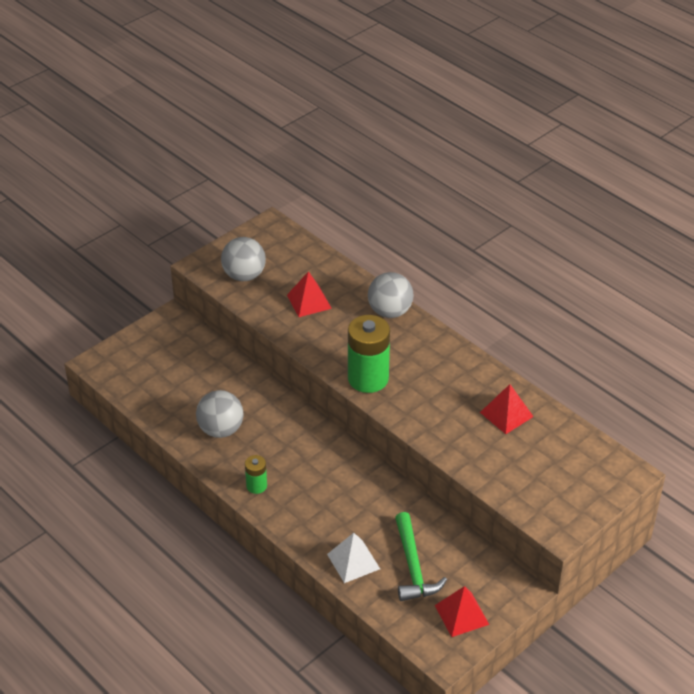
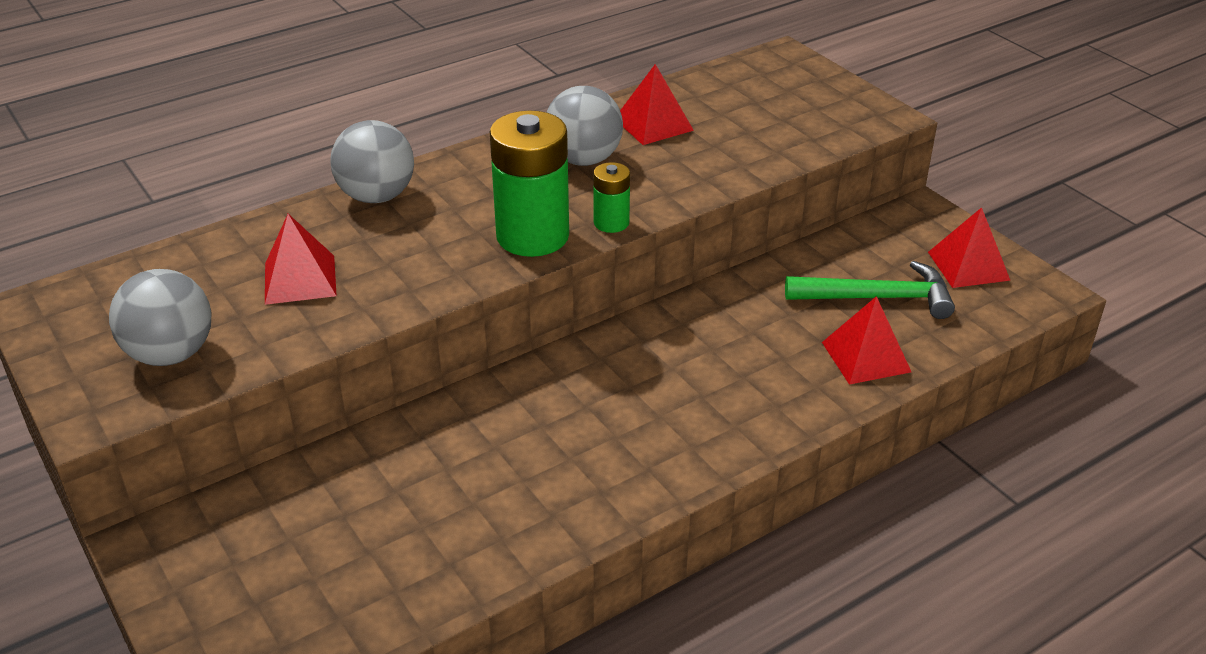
camera: 80 degrees left, 5 degrees down
(221, 430) = (521, 491): grey ball -> grey ball (583, 159)
(256, 486) = (680, 454): green battery -> green battery (611, 223)
(353, 561) = (865, 357): white pyramid -> red pyramid

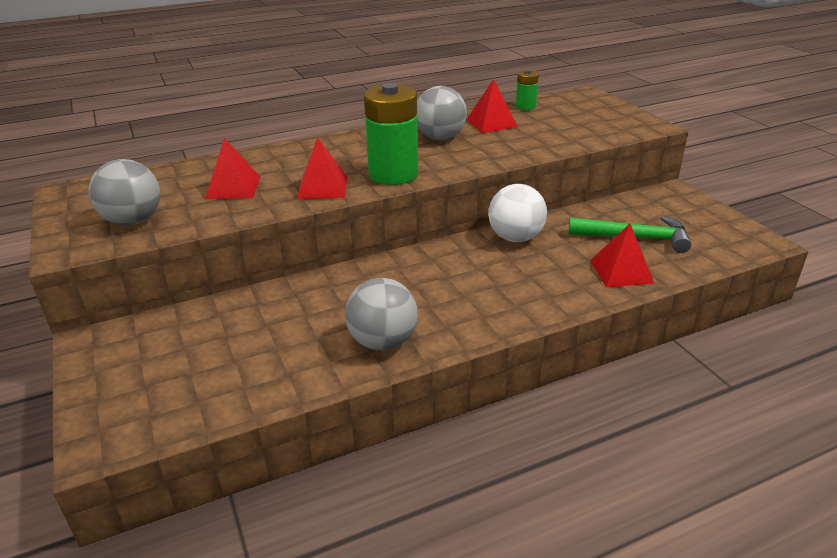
camera: 10 degrees right, 5 degrees down
(377, 196) = (300, 149): grey ball -> grey ball (383, 342)
(611, 223) = (448, 170): green battery -> green battery (525, 107)
(713, 312) = (515, 238): none -> white ball
(968, 266) = (704, 223): red pyramid -> red pyramid (322, 187)

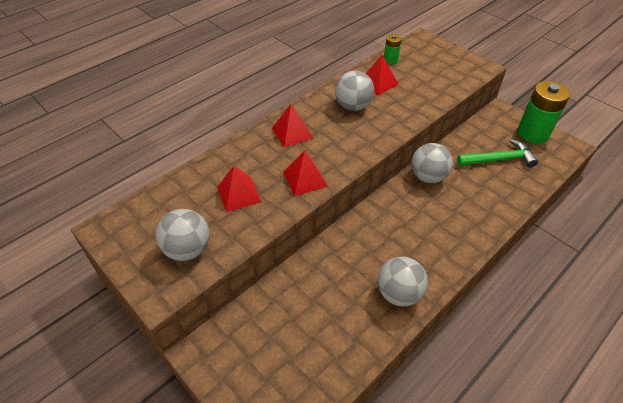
camera: 20 degrees left, 15 degrees up
(393, 174) = (345, 154): green battery -> green battery (533, 133)
(515, 238) = (428, 177): white ball -> grey ball
(621, 271) = (505, 192): red pyramid -> red pyramid (292, 133)

